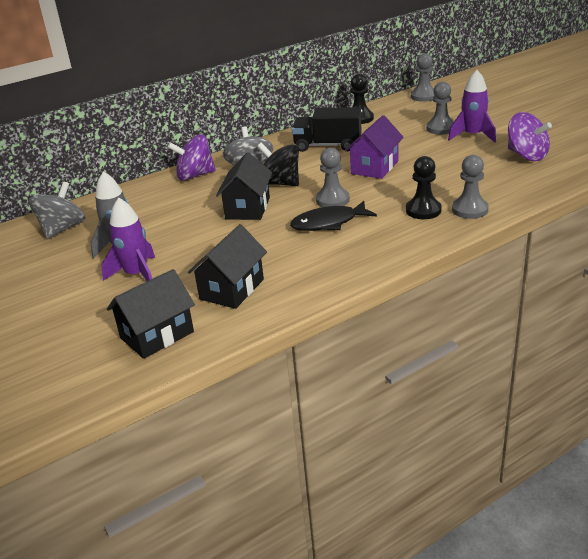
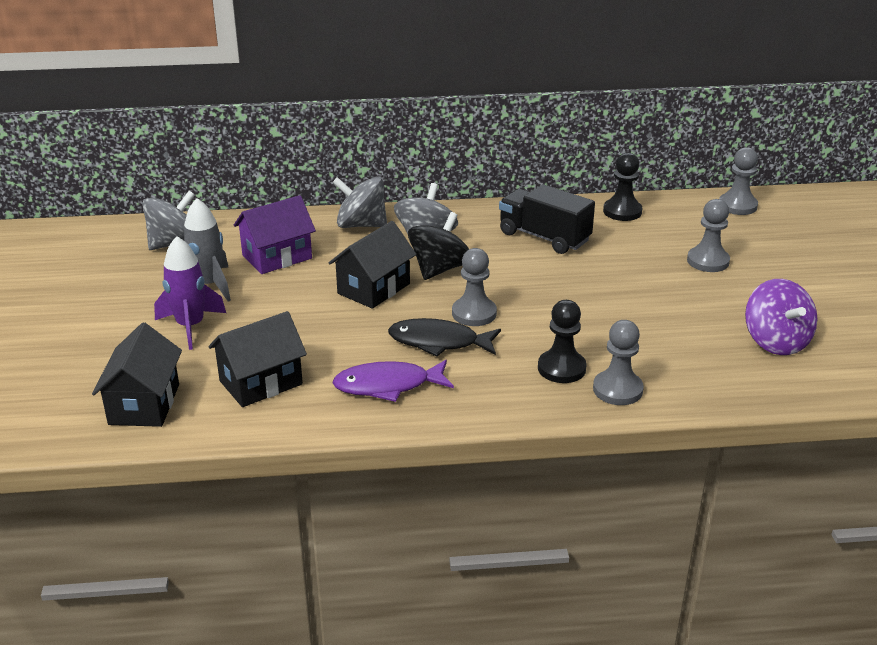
camera: 25 degrees right, 0 degrees up
(157, 335) = (144, 404): black house -> black house turned 75 degrees counterclockwise
(195, 175) = (361, 225): purple spinning top -> grey spinning top
(280, 183) = (439, 269): black spinning top -> black spinning top turned 60 degrees clockwise
(324, 259) = (388, 385): none -> purple fish
(374, 167) = (567, 287): purple house -> purple house (277, 257)
(472, 136) = (737, 287): purple rocket -> none

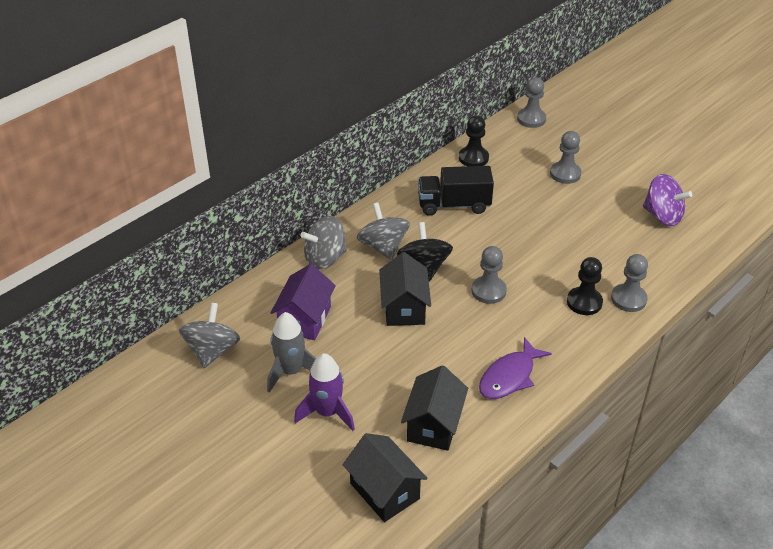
camera: 40 degrees left, 10 degrees up
(438, 342) = (496, 325): black fish -> none

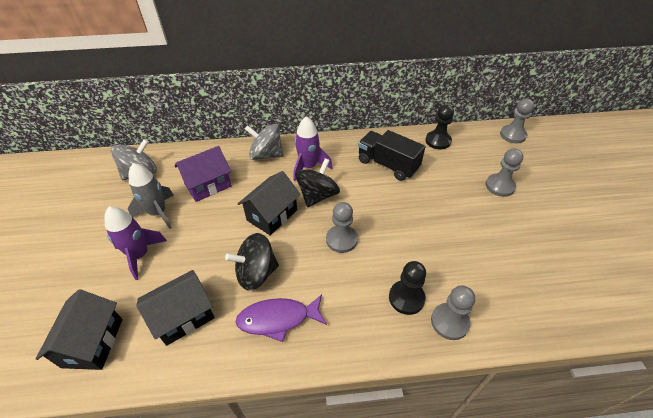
camera: 40 degrees right, 5 degrees up
(383, 247) = (309, 167): grey spinning top -> purple rocket
(451, 358) = (256, 273): none -> black spinning top
(662, 216) = (559, 267): purple spinning top -> none

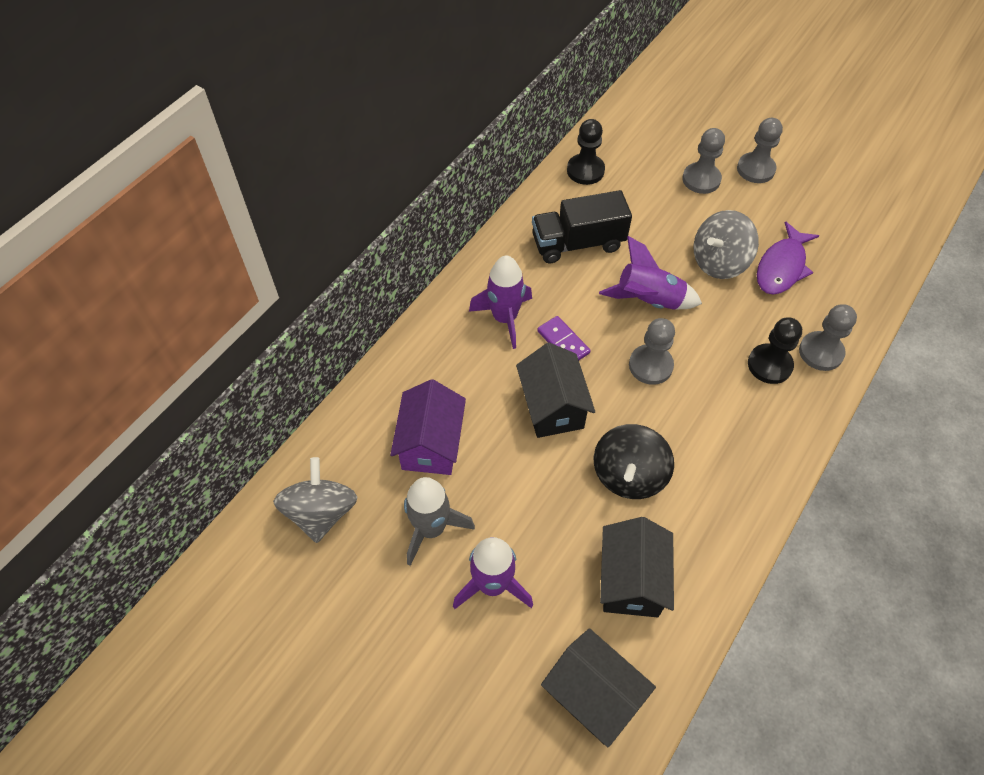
camera: 50 degrees left, 10 degrees up
(266, 155) = (435, 347): grey spinning top -> grey spinning top (719, 262)
(278, 319) = (706, 491): purple fish -> purple fish (781, 267)
(317, 195) = (563, 342): black spinning top -> purple domino
(385, 213) = (648, 300): none -> purple rocket
(512, 135) = (641, 105): grey pawn -> grey pawn (755, 169)

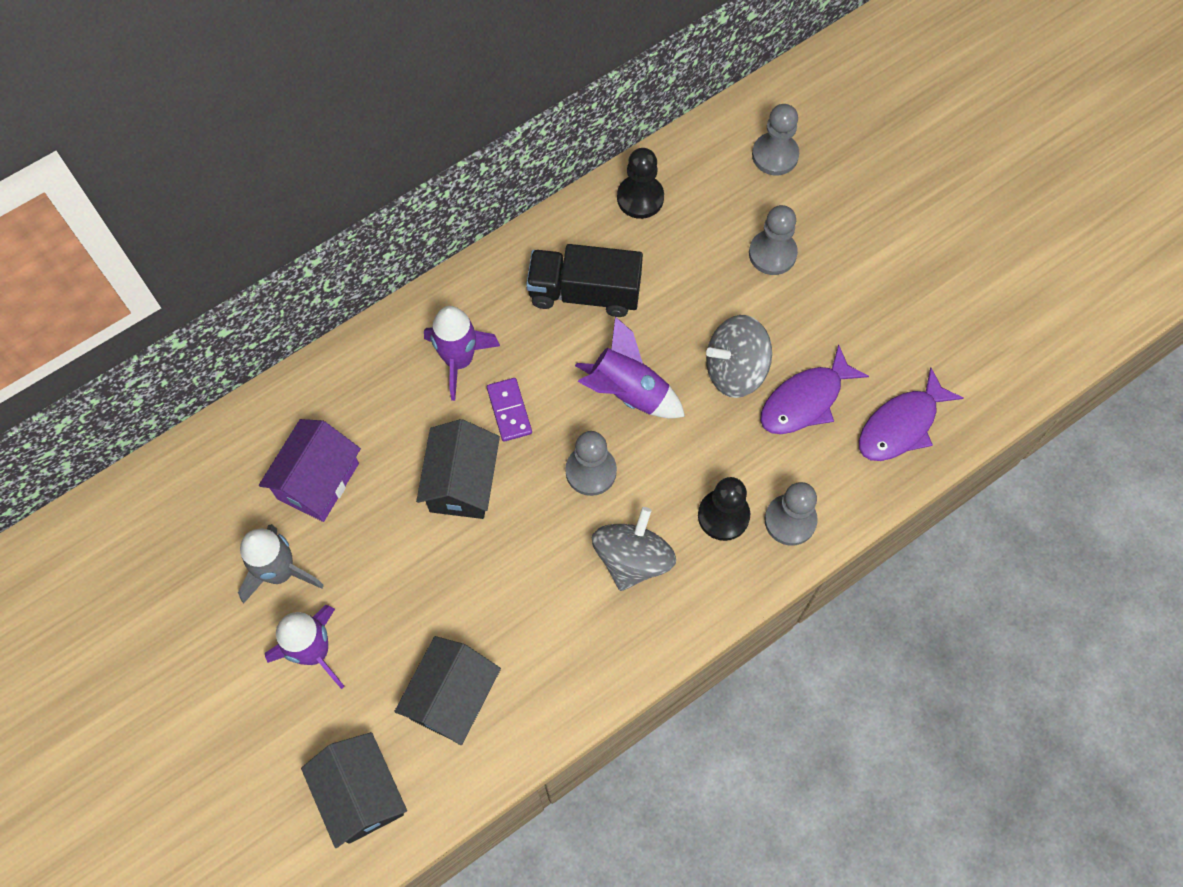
camera: 20 degrees right, 10 degrees up
(321, 512) = (180, 516): grey spinning top -> grey spinning top (632, 559)
(629, 475) = (505, 587): black spinning top -> none
(755, 169) = (846, 260): grey pawn -> grey pawn (775, 155)
(859, 262) = (901, 425): none -> purple fish

